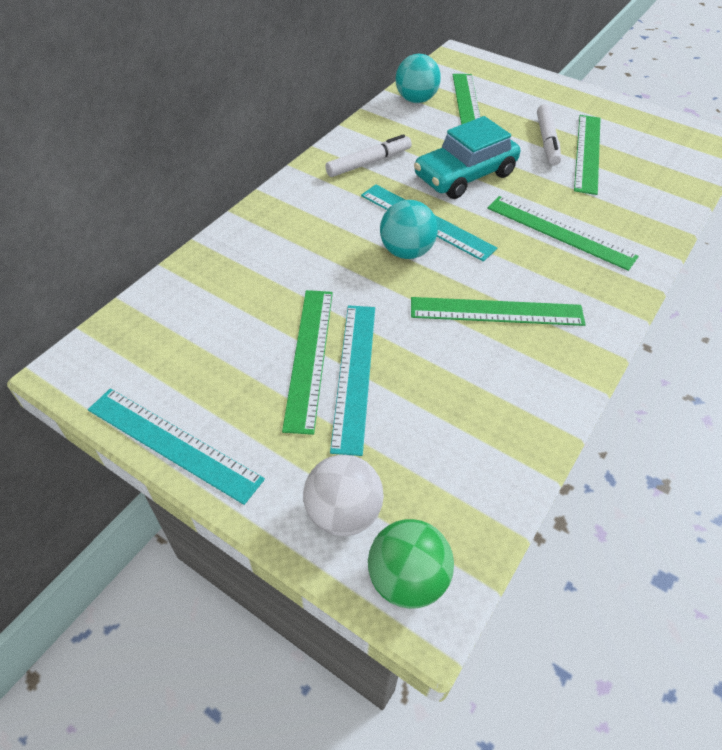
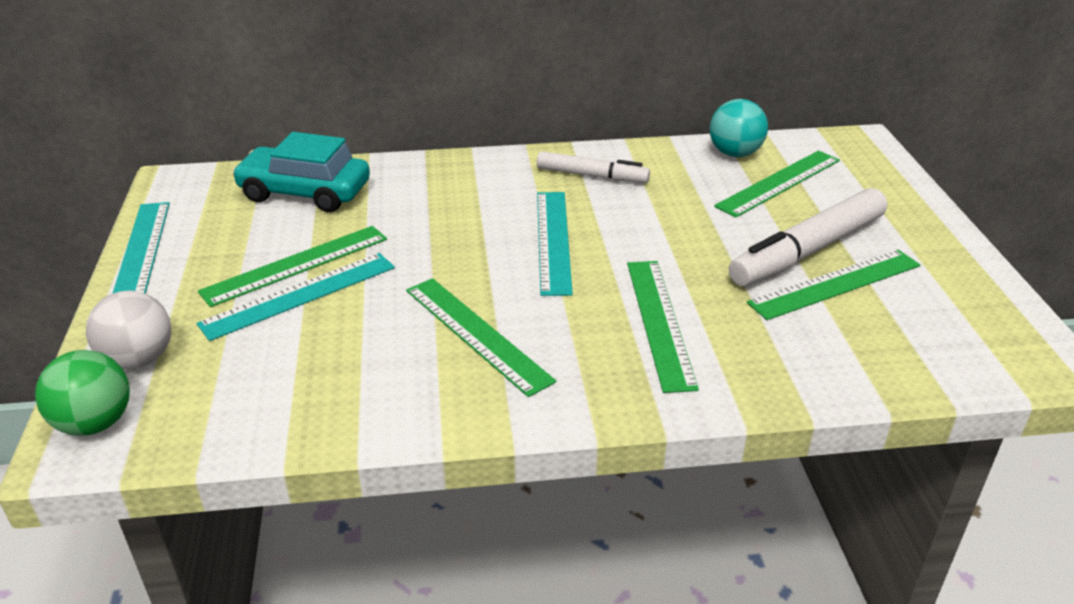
camera: 50 degrees right, 15 degrees down
(406, 251) = (493, 250): turquoise ball -> none
(464, 175) = (659, 230): turquoise car -> turquoise car (305, 192)
(547, 140) = (809, 250): white marker -> white marker, size x1.66

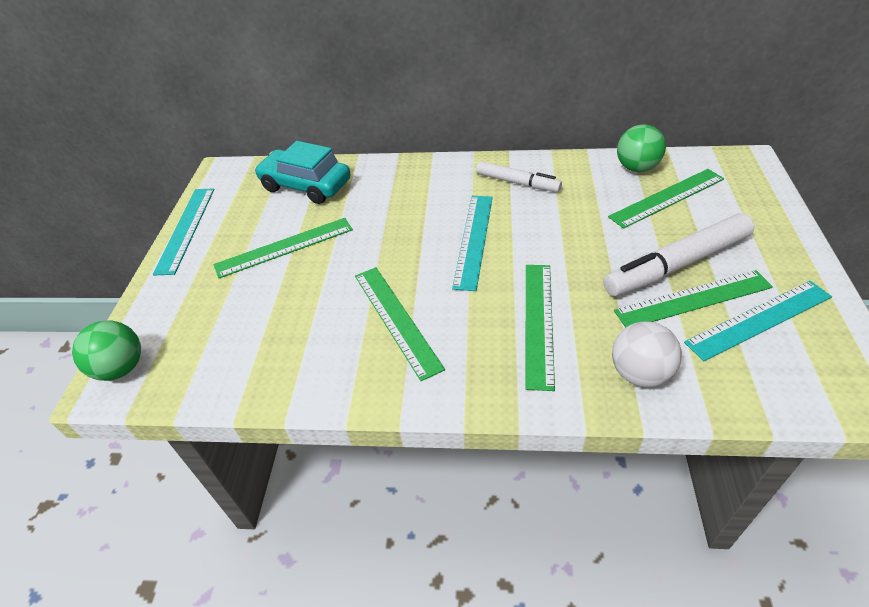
camera: 15 degrees right, 10 degrees up
(139, 360) = (162, 318): white ball -> white ball (639, 373)
(299, 295) = (280, 273): turquoise ruler -> turquoise ruler (759, 319)
(735, 153) = (636, 168): turquoise ball -> green ball

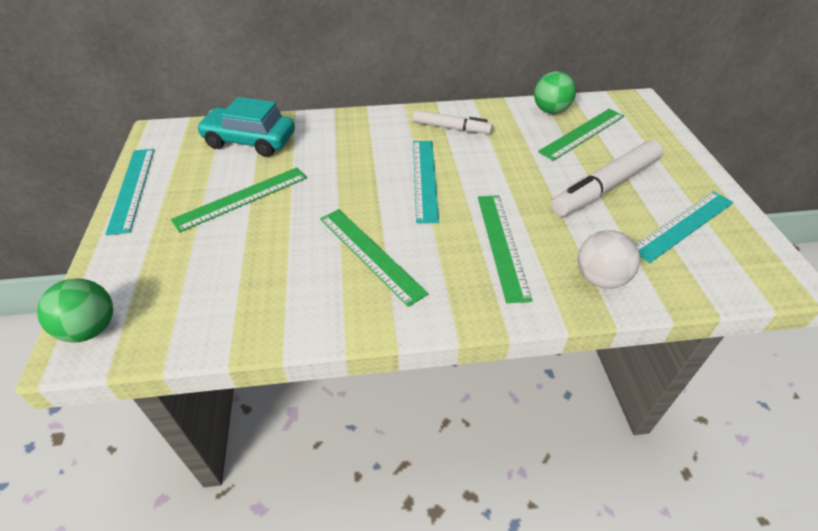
camera: 15 degrees left, 0 degrees up
(693, 299) = (627, 214): green ruler -> none

